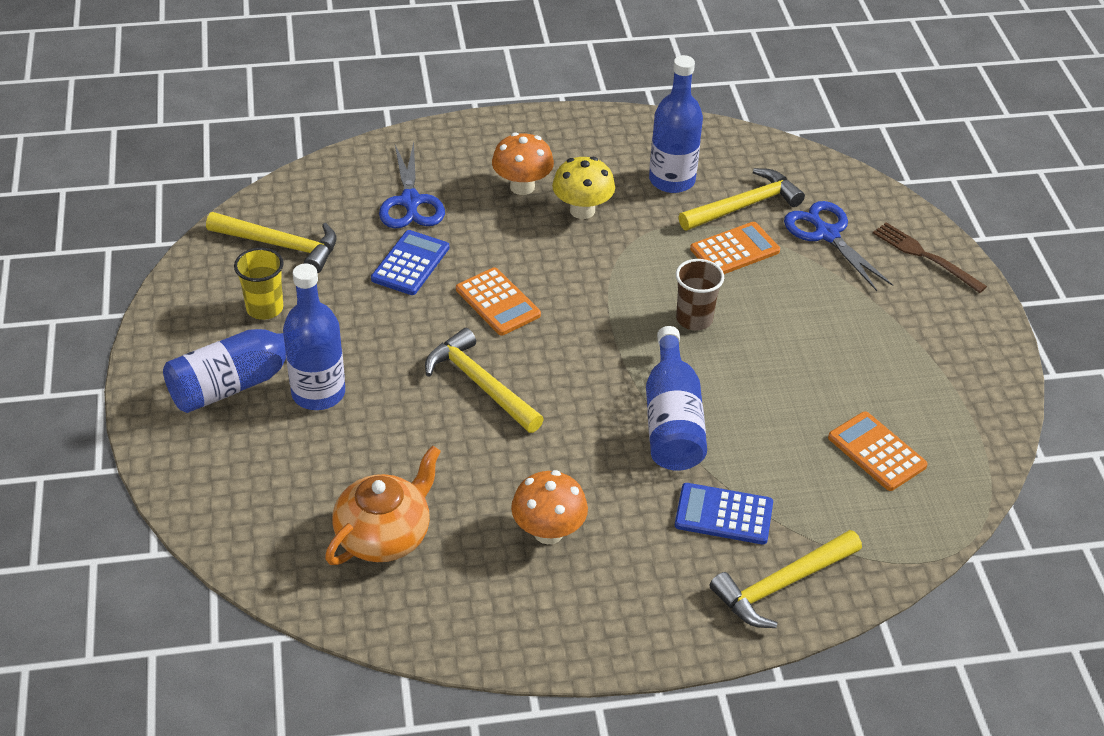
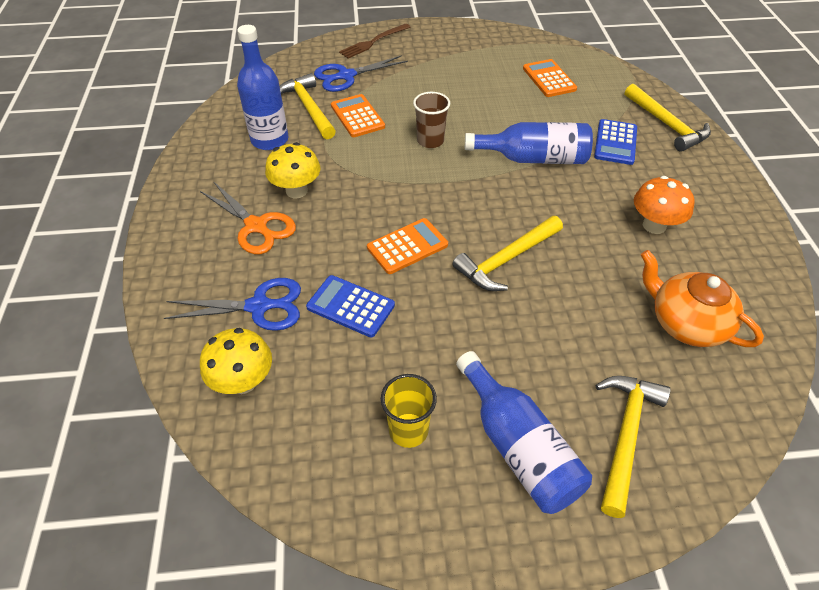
camera: 85 degrees left, 5 degrees up
(280, 245) = (308, 420): yellow hammer -> yellow hammer (625, 436)
(318, 393) = (528, 376): blue bottle -> none
(323, 202) = (243, 381): none -> yellow mushroom
(522, 187) = (256, 226): orange mushroom -> orange scissors
(876, 452) = (549, 79): orange calculator -> orange calculator turned 105 degrees clockwise

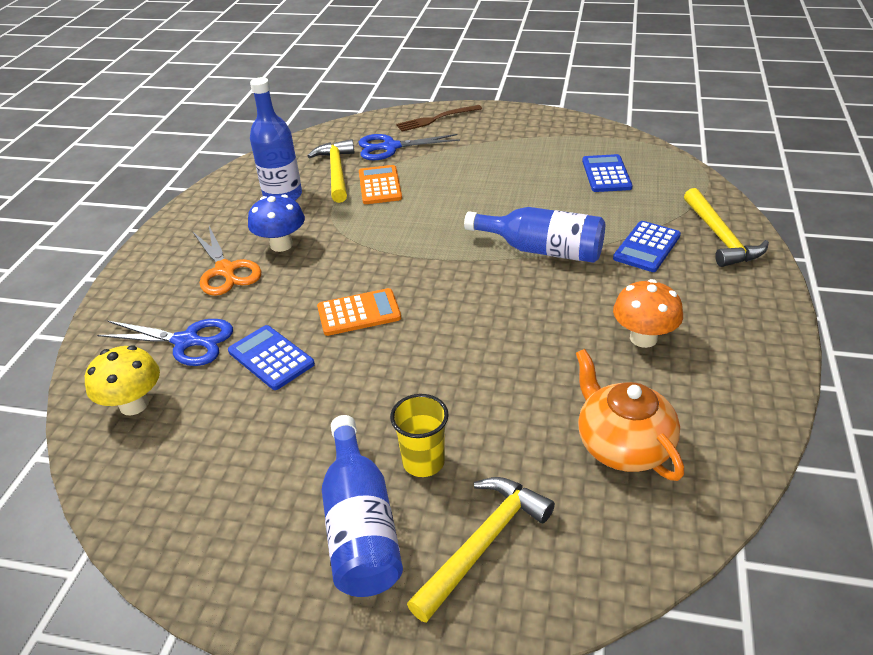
camera: 20 degrees right, 10 degrees down
(296, 191) = (281, 245): yellow mushroom -> blue mushroom
(408, 430) = (259, 483): yellow cup -> yellow cup (423, 462)
(430, 141) = (440, 218): brown cup -> none
(506, 260) = (454, 343): yellow hammer -> none
(549, 79) = (606, 174): orange calculator -> blue calculator

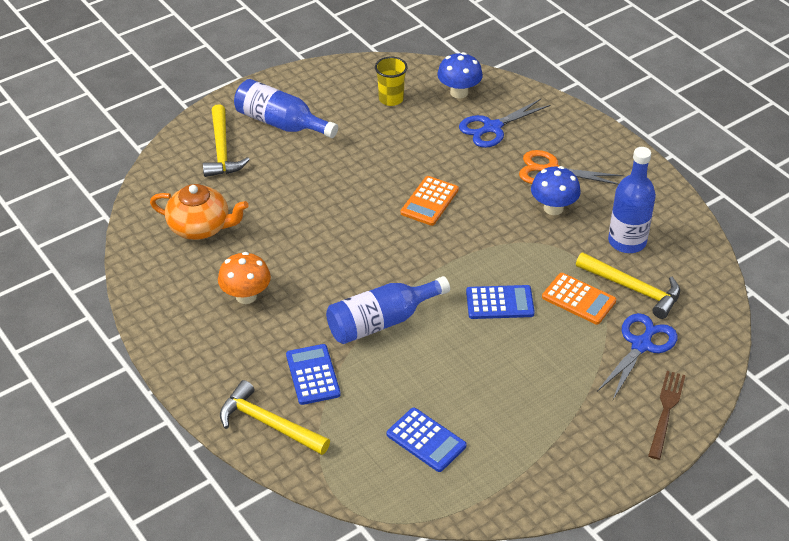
camera: 130 degrees right, 5 degrees up
(134, 404) = (459, 92): yellow mushroom -> blue mushroom
(271, 358) = (434, 150): blue calculator -> blue calculator (499, 303)
(423, 462) = (287, 160): yellow cup -> yellow cup (391, 99)

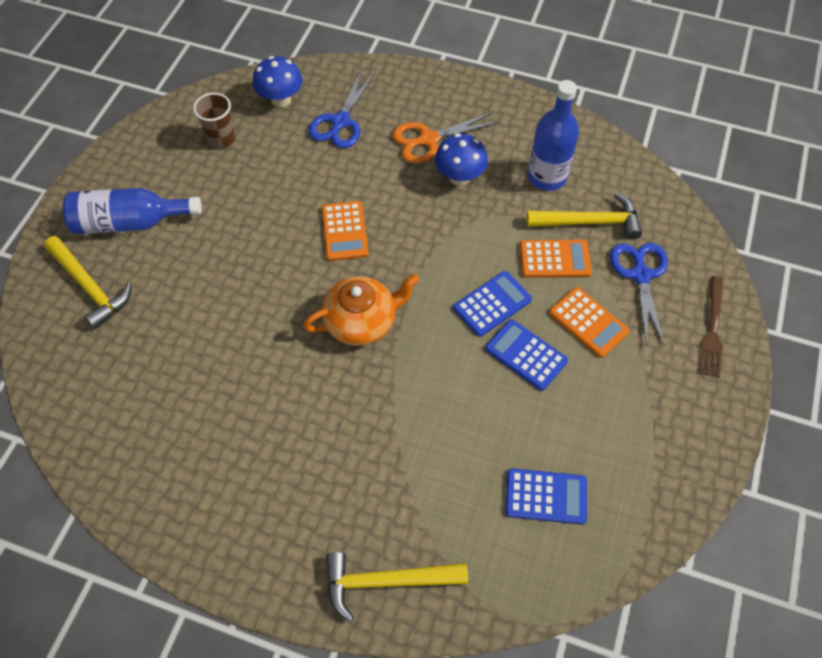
camera: 35 degrees left, 15 degrees up
(200, 227) = (136, 391): orange teapot -> orange teapot (361, 321)
(246, 296) = (247, 444): orange mushroom -> none
(312, 375) = (385, 494): blue calculator -> blue calculator (526, 355)
(381, 321) = (403, 390): blue bottle -> none
(391, 99) = (221, 139): yellow cup -> brown cup
(565, 353) = (588, 322): none -> orange calculator
(666, 411) = (712, 330): brown fork -> brown fork turned 150 degrees counterclockwise

